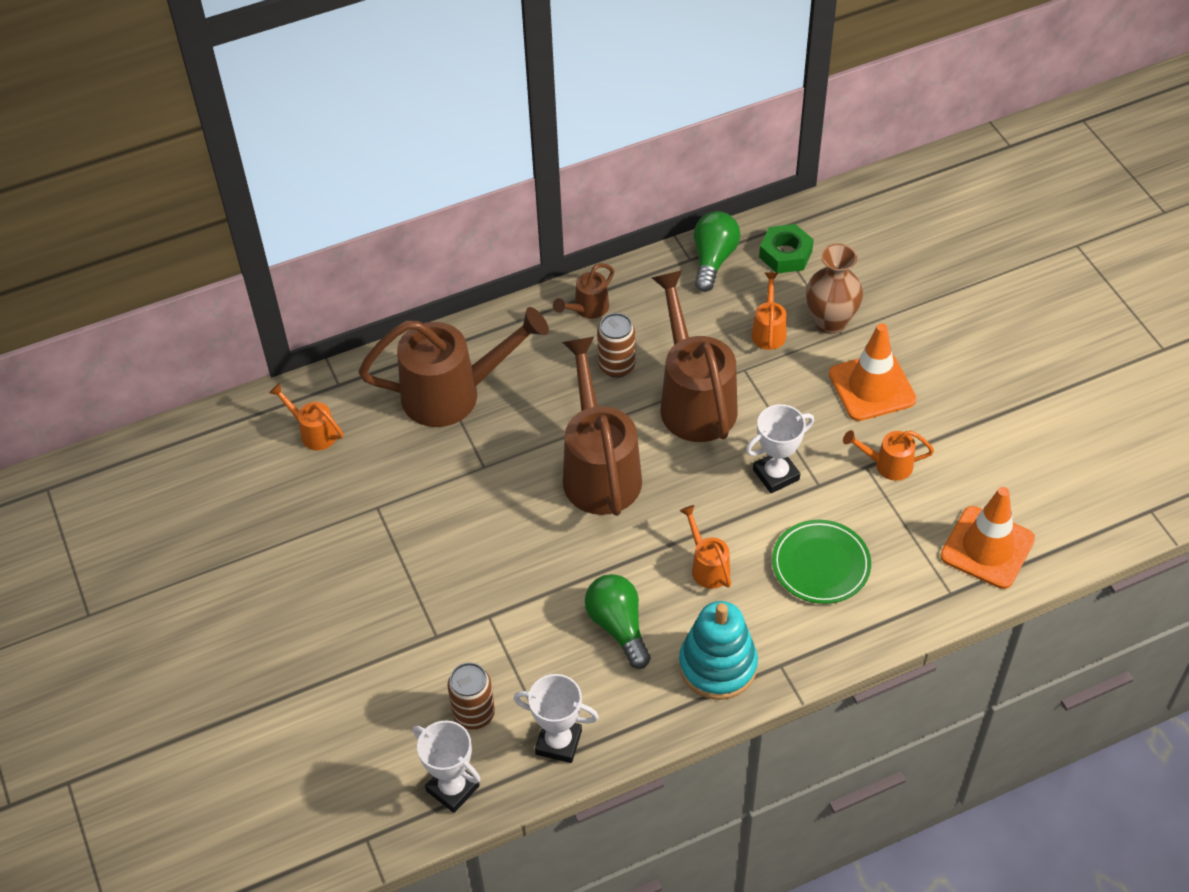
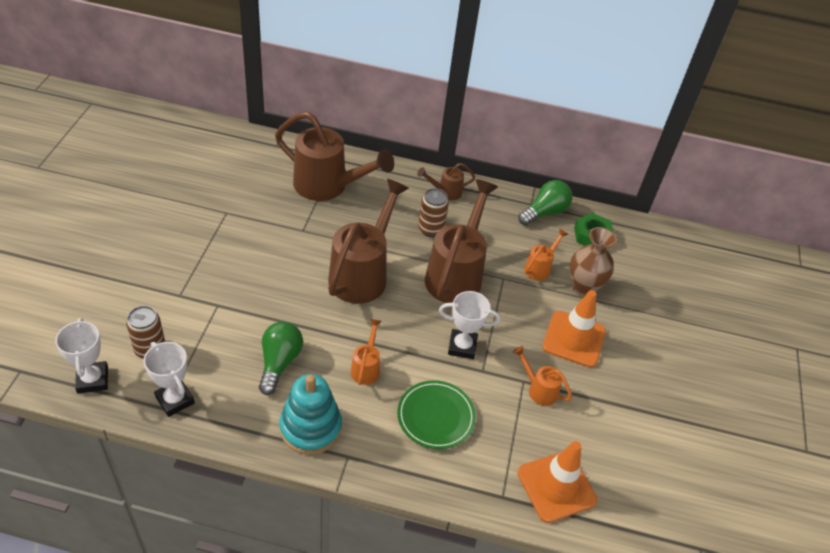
camera: 30 degrees right, 5 degrees down
(314, 432) = (238, 158): orange watering can -> none

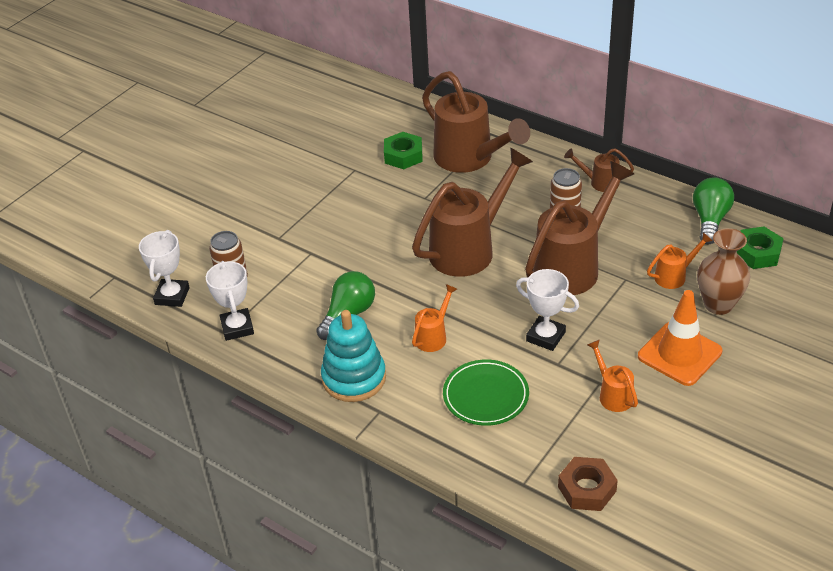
camera: 30 degrees right, 5 degrees down
(267, 191) = (403, 155): none -> green nut
(545, 212) = (710, 220): green light bulb -> green light bulb turned 60 degrees counterclockwise
(556, 486) = (587, 489): orange traffic cone -> brown nut

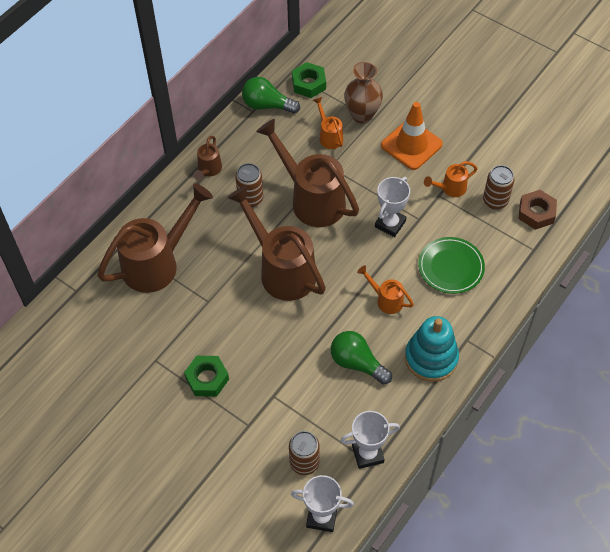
camera: 90 degrees left, 15 degrees up
(403, 155) = (141, 317): green nut -> green nut (207, 379)
(600, 442) = (495, 201): none -> brown can

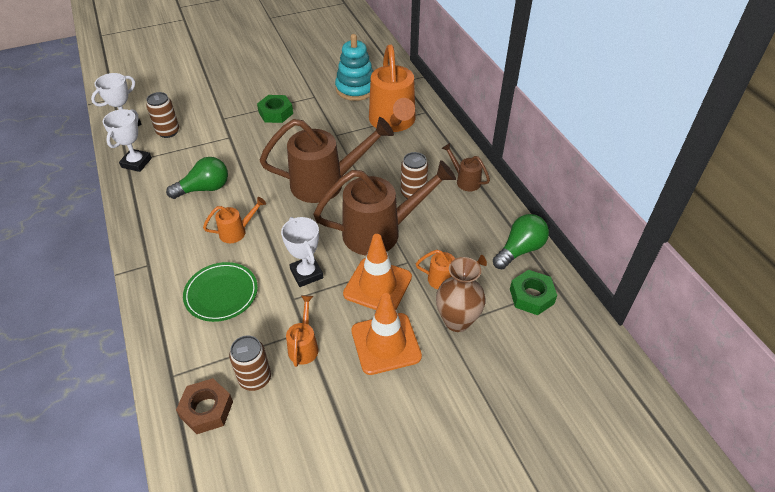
camera: 120 degrees right, 10 degrees down
(157, 263) = (393, 122): brown watering can -> orange watering can
(366, 174) = (377, 285): none -> orange traffic cone
(431, 358) = (159, 233): turquoise stacking toy -> turquoise stacking toy (356, 89)

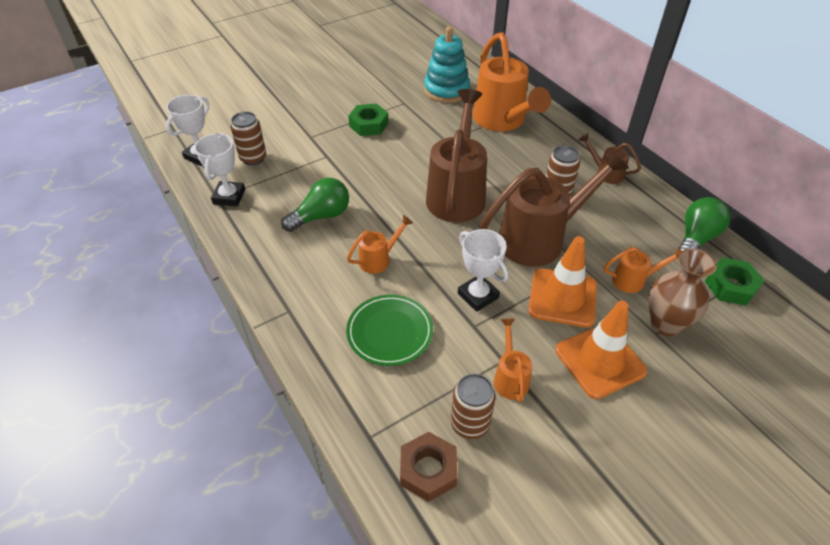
camera: 10 degrees left, 0 degrees up
(326, 183) = (457, 193): brown watering can -> brown watering can turned 60 degrees counterclockwise

